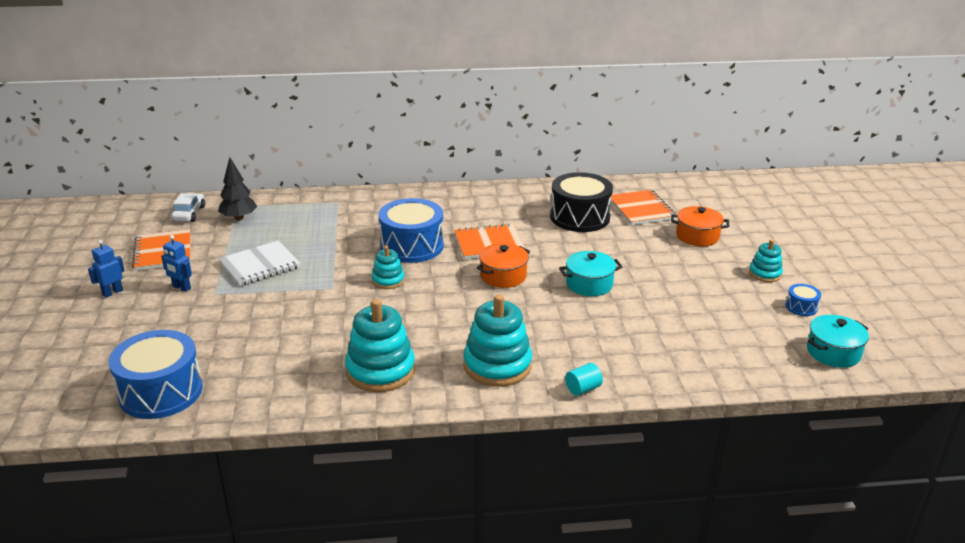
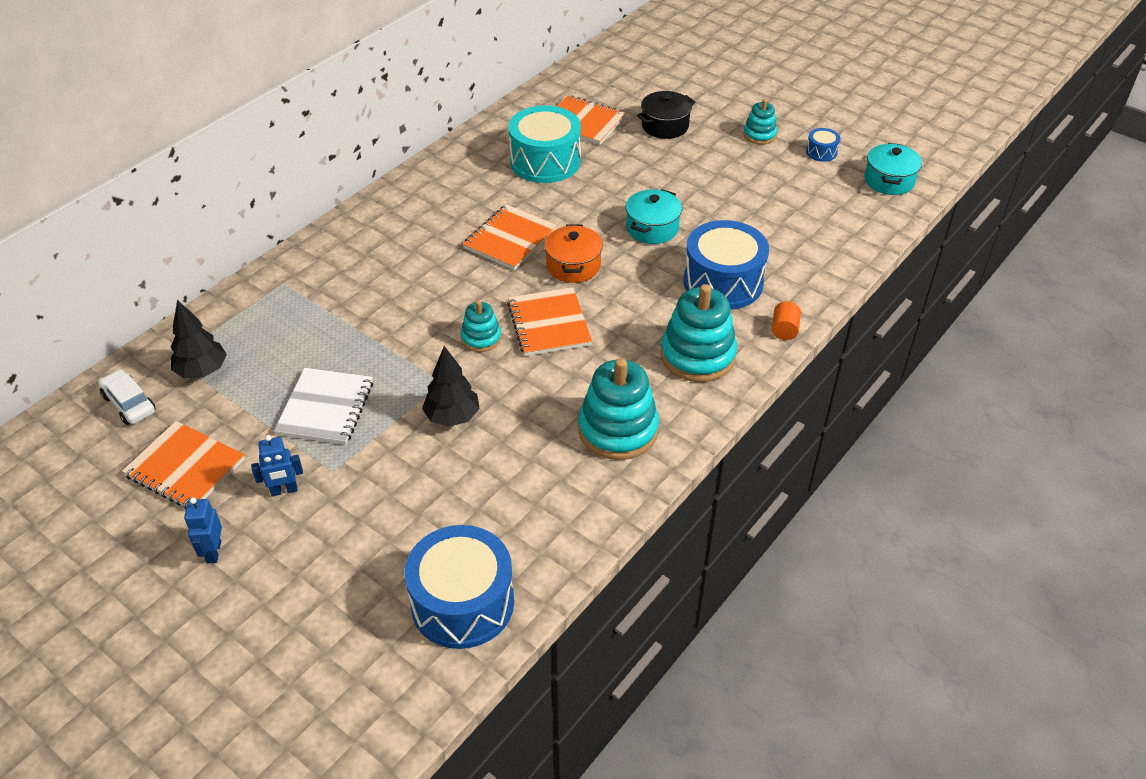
camera: 45 degrees left, 15 degrees up
(308, 307) = (452, 417): none -> black tree
(412, 246) = (443, 286): blue drum -> blue drum (723, 282)
(437, 296) = (549, 324): none -> orange notebook
(580, 217) = (545, 161): black drum -> turquoise drum
(583, 389) = (784, 330): turquoise cylinder -> orange cylinder
(697, 236) = (665, 126): orange pot -> black pot

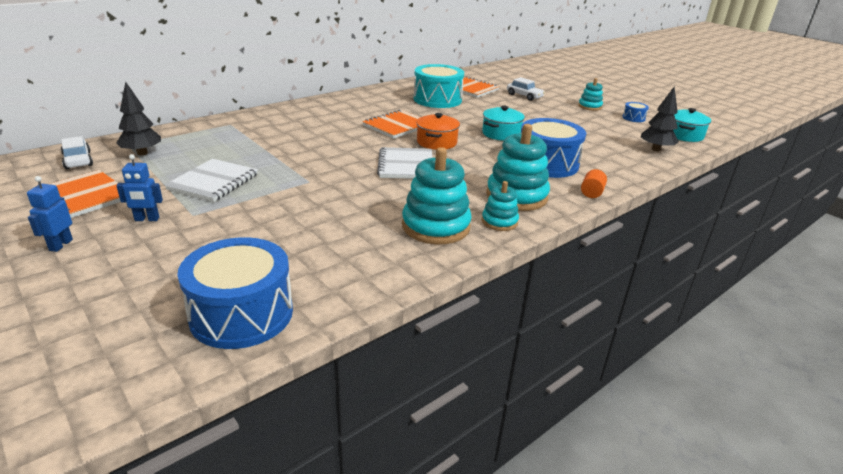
camera: 10 degrees right, 15 degrees down
(452, 417) = (306, 200): black tree -> black tree (656, 149)
(481, 338) = (351, 165): turquoise stacking toy -> turquoise stacking toy (499, 222)
(549, 324) = (406, 165): orange notebook -> white notebook
(665, 126) = (524, 96): black pot -> white car

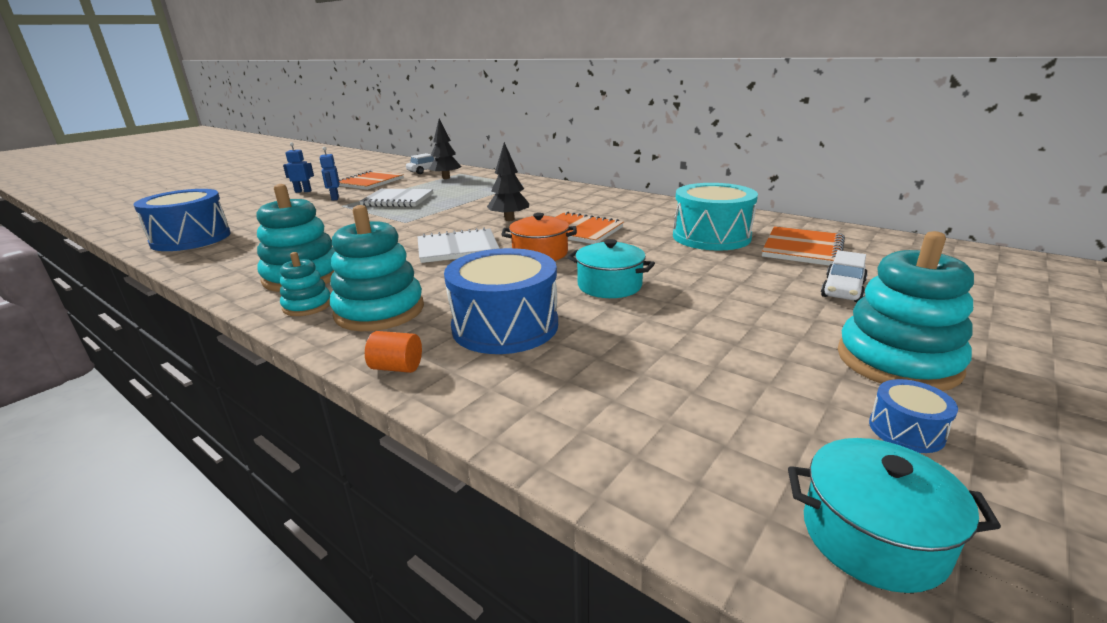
camera: 80 degrees right, 5 degrees down
(589, 106) = (897, 361): turquoise stacking toy -> turquoise stacking toy, size x1.83
(656, 149) = (677, 459): black tree -> black tree (509, 219)

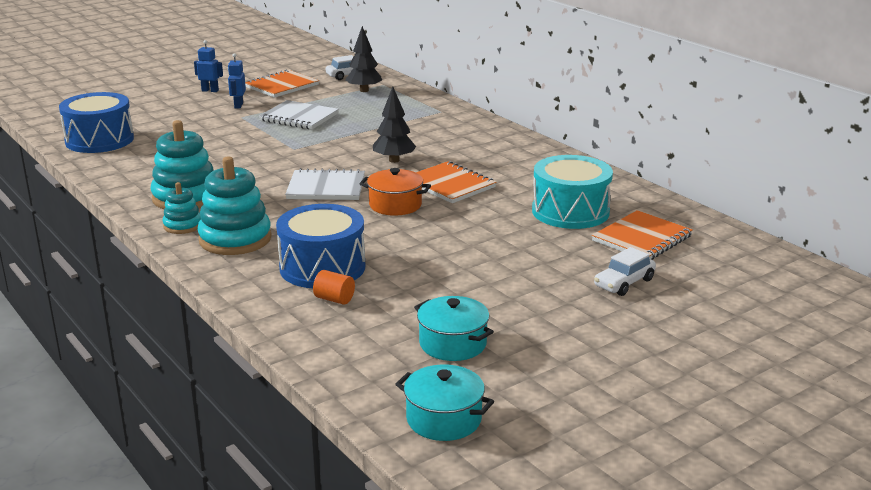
camera: 15 degrees right, 0 degrees up
(397, 367) = (230, 285): orange cylinder -> orange cylinder (334, 299)
(609, 285) = (430, 247): turquoise pot -> turquoise pot (453, 344)
(897, 361) = (588, 342): turquoise stacking toy -> none
(906, 430) = (532, 380): blue drum -> none

